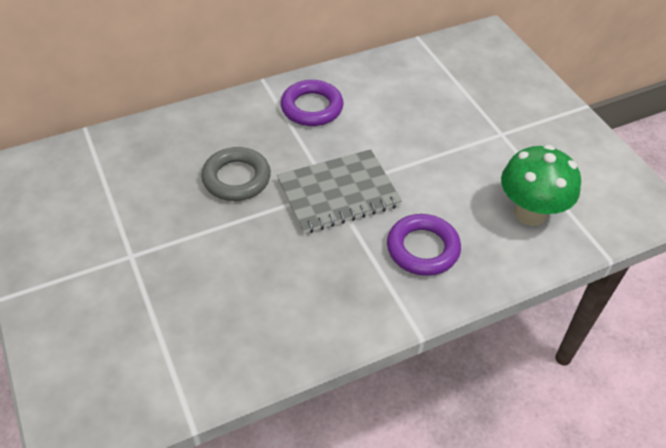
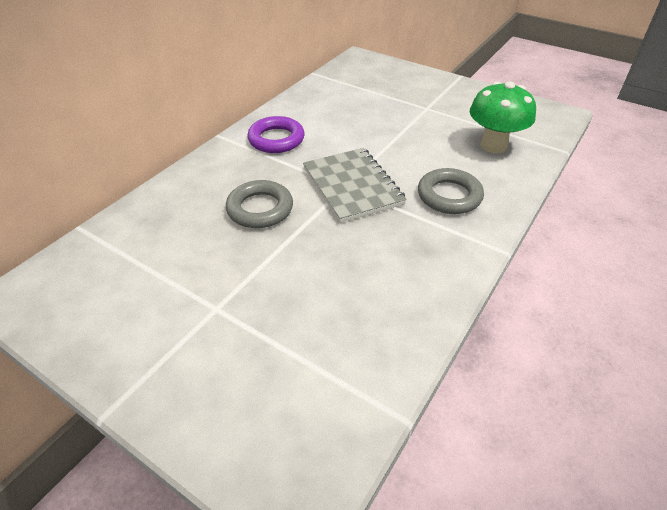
camera: 30 degrees left, 5 degrees down
(338, 193) = (352, 186): grey notebook -> grey notebook turned 60 degrees counterclockwise
(422, 249) = (449, 196): purple ring -> grey ring

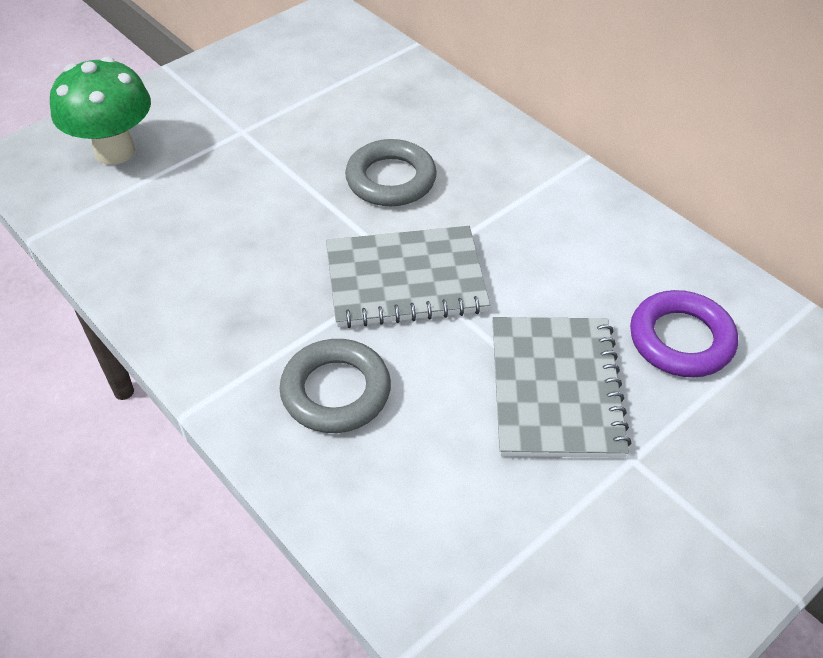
camera: 105 degrees right, 5 degrees up
(276, 139) = (560, 217): purple ring -> purple ring (681, 339)
(401, 129) = (555, 388): none -> grey notebook
(493, 146) = (459, 523): green mushroom -> green mushroom (115, 151)

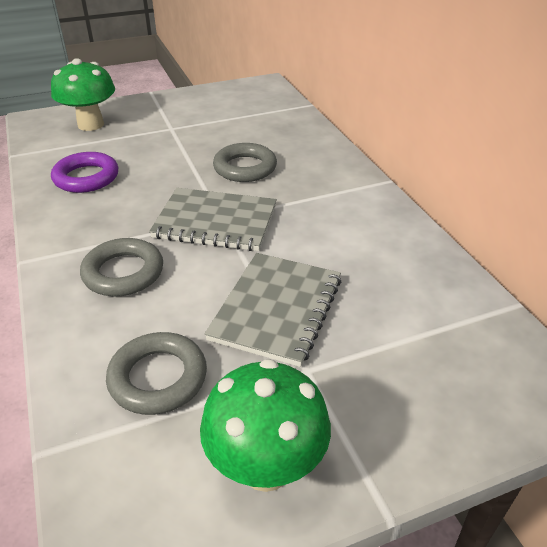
camera: 20 degrees right, 10 degrees down
(474, 523) = (158, 378): none -> grey ring
(654, 589) = (266, 467): none -> green mushroom
(681, 339) = (394, 302): purple ring -> purple ring (86, 177)

